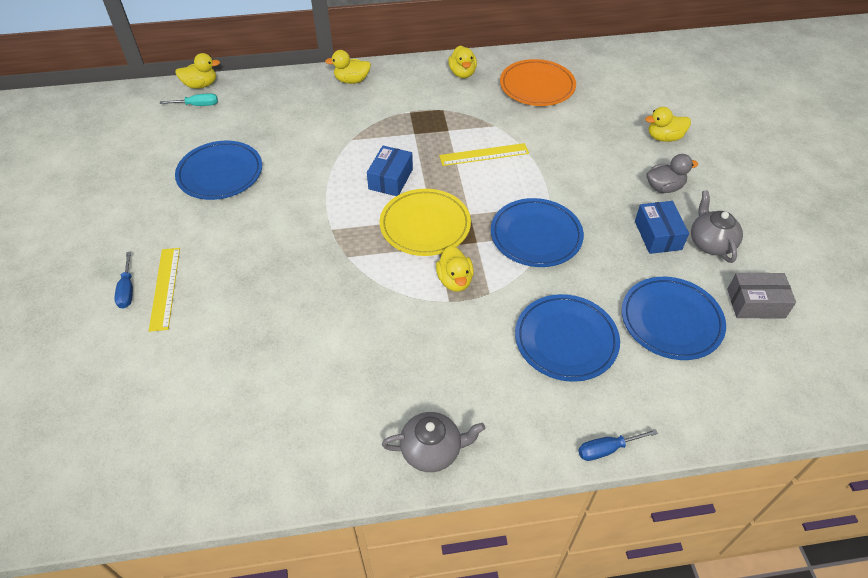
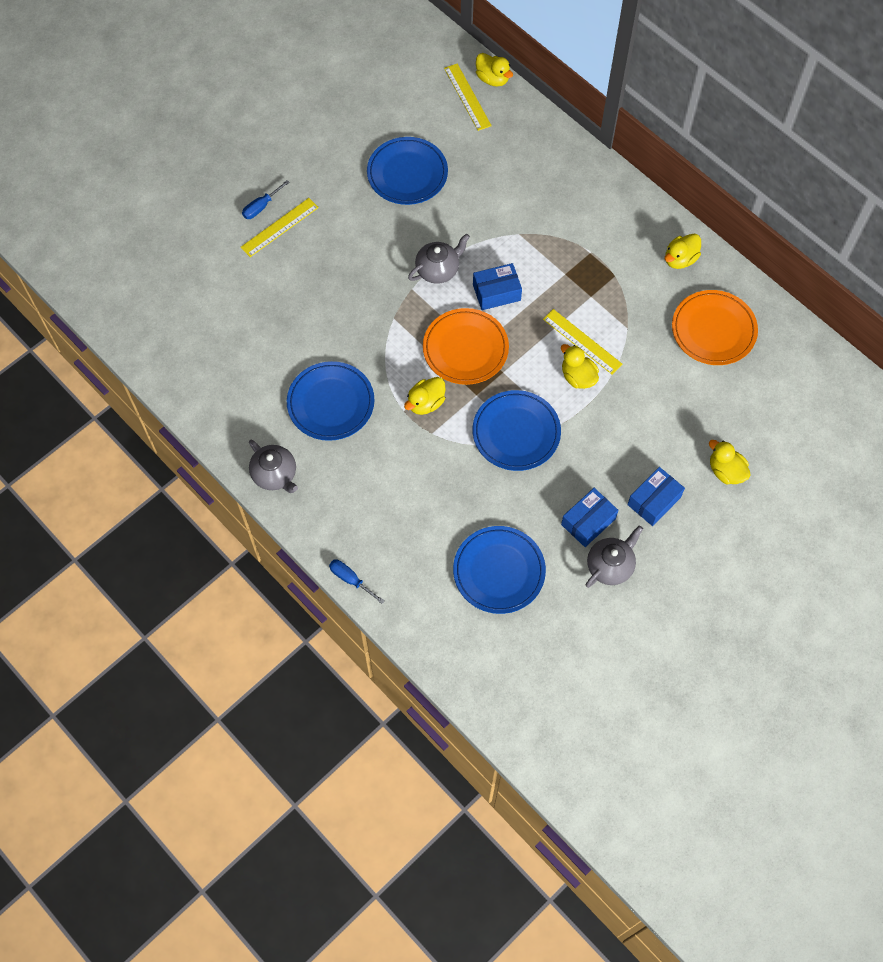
camera: 55 degrees right, 15 degrees up
(197, 105) = (467, 97): turquoise screwdriver -> yellow ruler
(331, 202) = (438, 270): none -> grey teapot
(352, 80) = (594, 181): yellow duck -> yellow duck (578, 377)
(425, 225) = (465, 349): yellow plate -> orange plate
(566, 340) = (425, 508): blue plate -> blue plate (331, 403)
(664, 187) = (654, 501): grey duck -> blue box
(755, 303) = (564, 625): grey box -> none

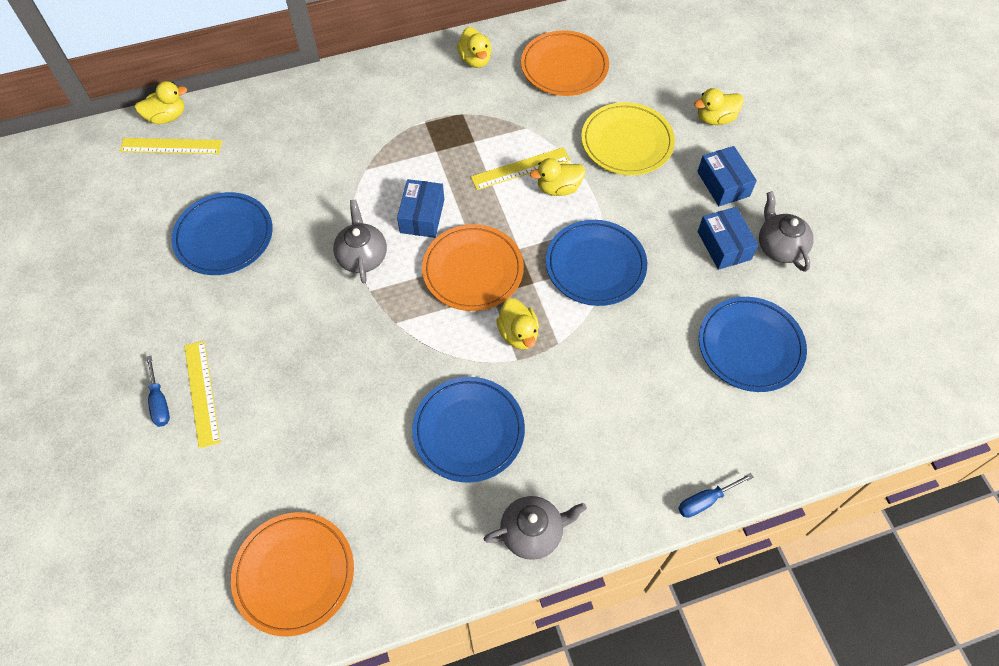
camera: 65 degrees left, 5 degrees down
(183, 345) = (294, 574): none -> orange plate
(656, 410) = (627, 142): none -> yellow plate

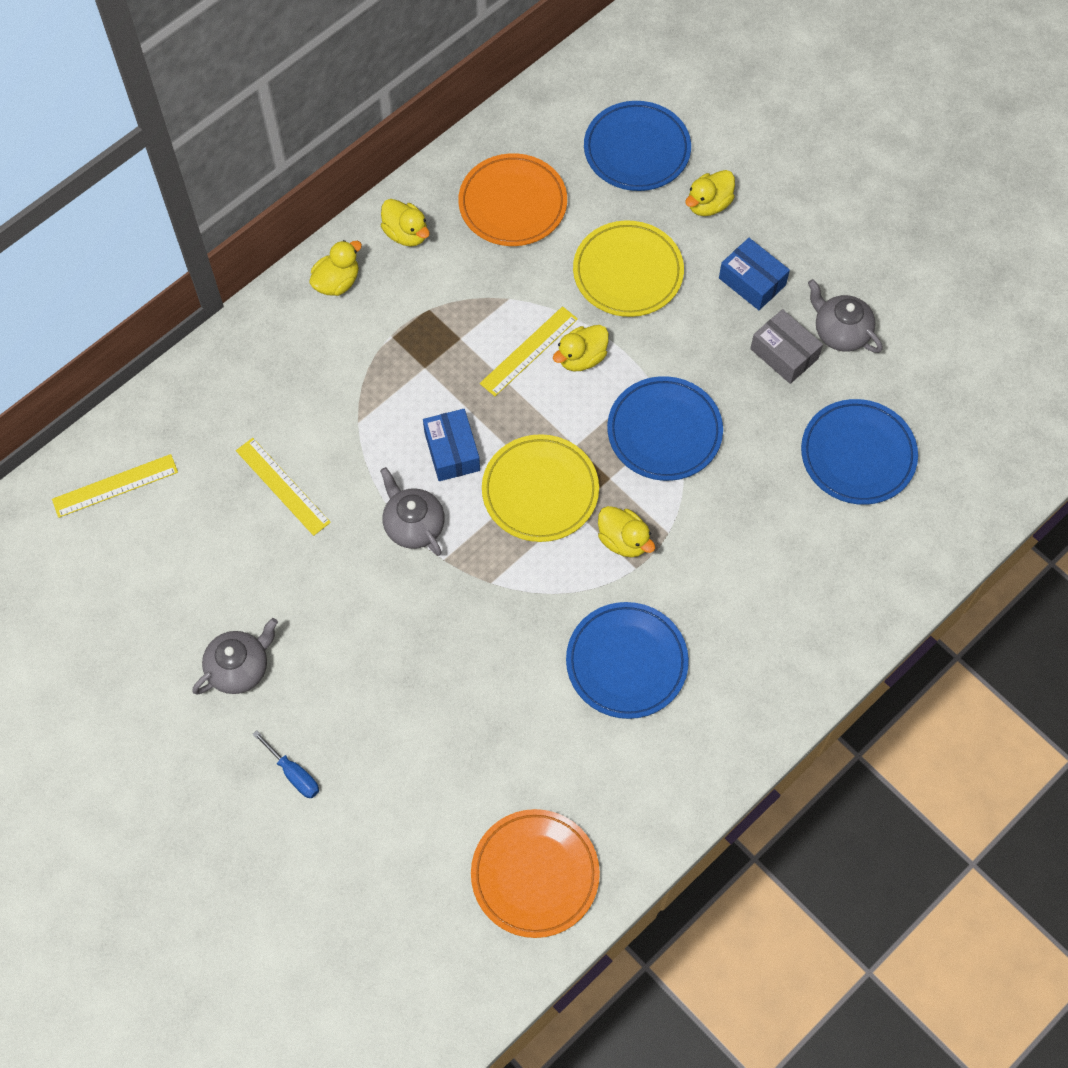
camera: 25 degrees left, 5 degrees up
(167, 117) = (86, 451): yellow duck -> yellow duck (337, 282)
(202, 393) = (332, 744): yellow ruler -> yellow ruler (283, 486)
(224, 237) = (247, 567): blue plate -> blue plate (637, 150)
(473, 270) = (540, 491): orange plate -> yellow plate
(533, 532) = (739, 732): grey teapot -> grey teapot (239, 668)
(705, 501) = (883, 630): blue screwdriver -> none
(724, 245) = (784, 354): blue box -> grey box

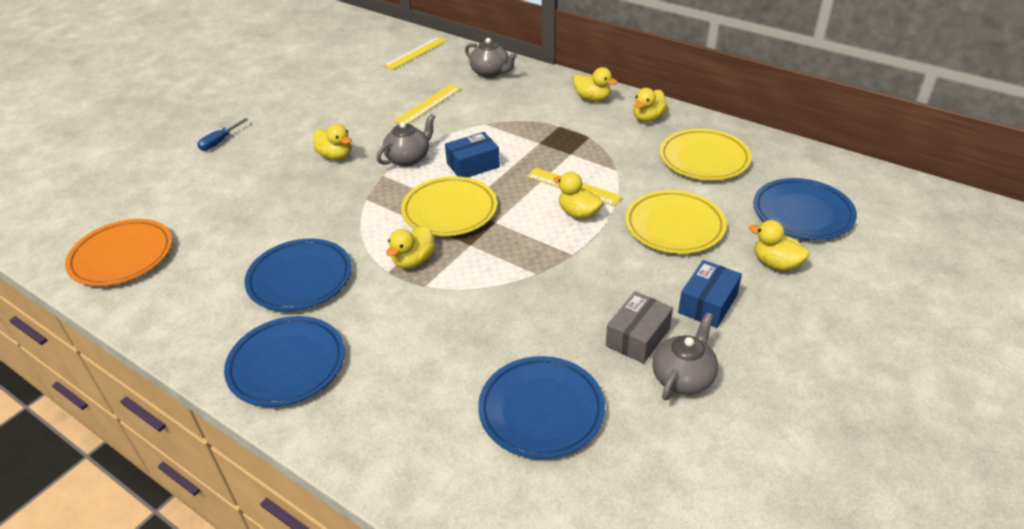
camera: 80 degrees right, 25 degrees down
(115, 486) = (415, 53): yellow ruler -> yellow ruler turned 75 degrees clockwise
(239, 668) = (295, 111): grey teapot -> grey teapot (490, 72)
(380, 615) = (335, 156): none -> yellow duck
(512, 204) = (704, 159): orange plate -> yellow plate
(664, 431) = (524, 269): blue plate -> blue plate (287, 365)

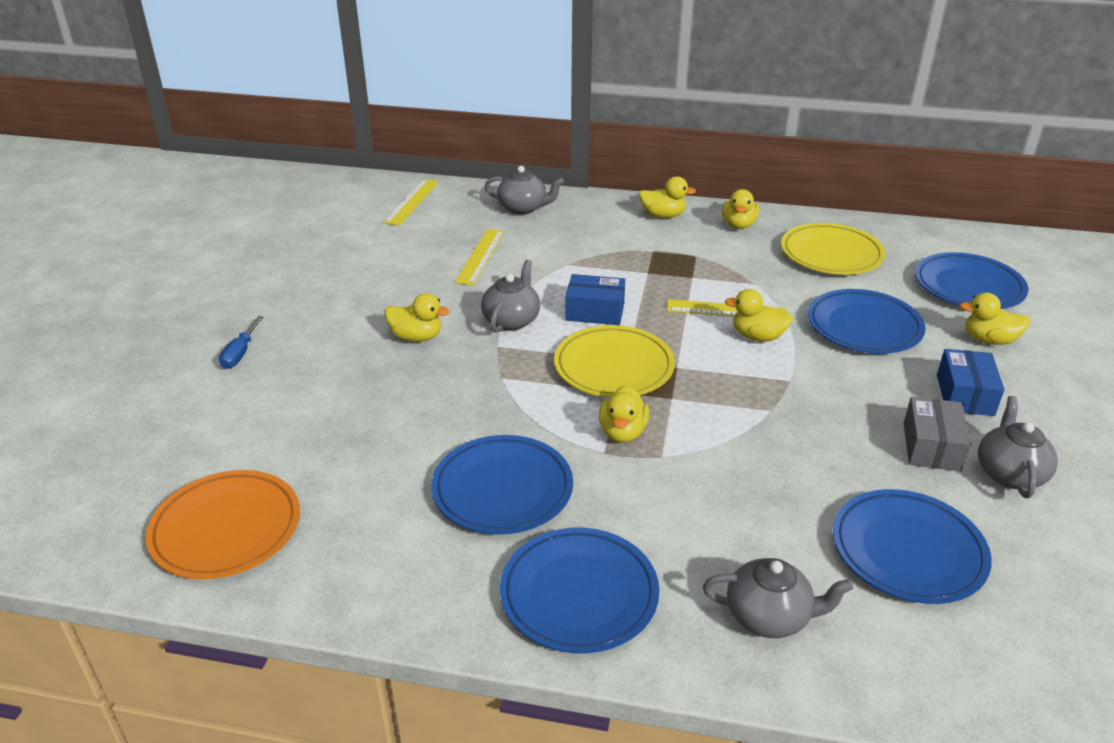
camera: 25 degrees left, 5 degrees down
(396, 423) = (769, 617): none -> grey teapot
(473, 165) = (595, 311): blue box -> blue box turned 60 degrees clockwise
(674, 226) = (864, 327): yellow plate -> blue plate

